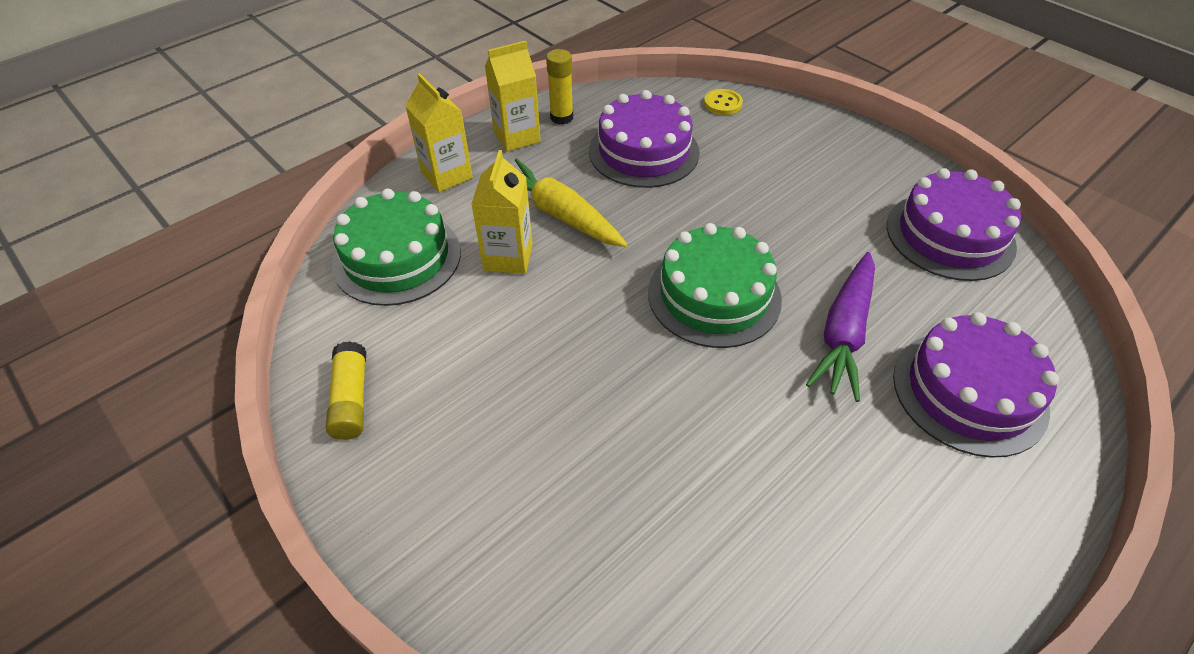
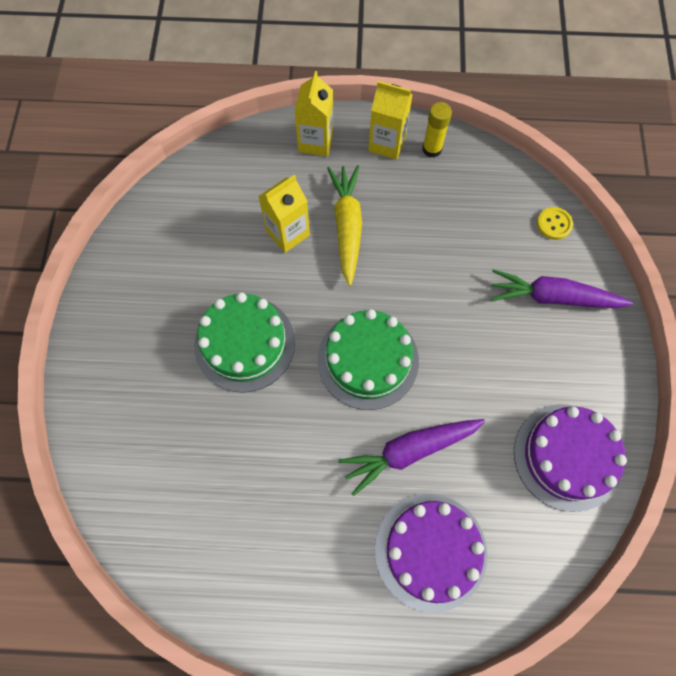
camera: 45 degrees right, 20 degrees up
(351, 399) = (132, 255): yellow glue stick -> none
(397, 258) = (232, 182): green cake -> green cake (244, 343)
(643, 151) = (451, 221): purple cake -> none
(788, 146) = (553, 297): none -> purple carrot

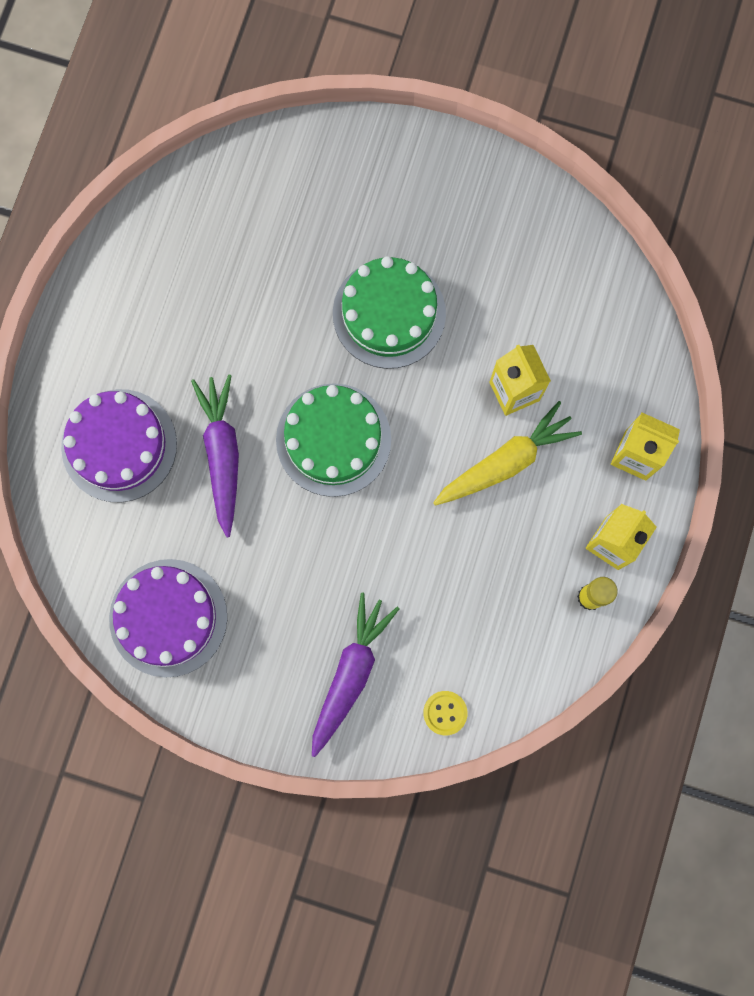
camera: 105 degrees right, 10 degrees up
(347, 226) = (506, 462): yellow carrot -> yellow carrot turned 45 degrees counterclockwise

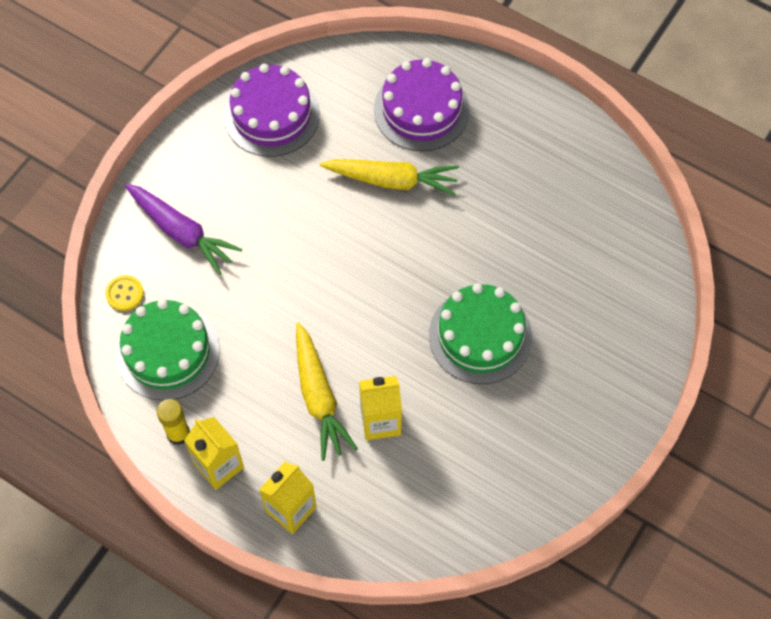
camera: 105 degrees right, 15 degrees down
(222, 454) = (392, 180): purple carrot -> yellow carrot
(333, 439) = (379, 265): green cake -> green cake (167, 352)

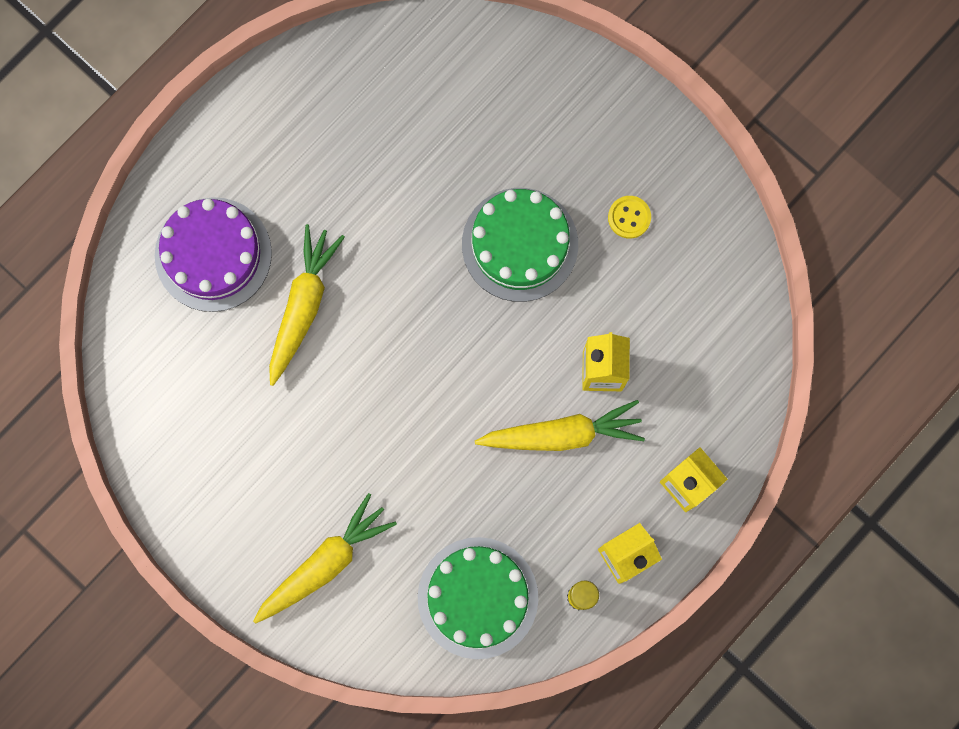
camera: 80 degrees left, 15 degrees up
(124, 294) = (394, 640): yellow button -> yellow button (629, 217)
(182, 232) = (325, 563): purple carrot -> yellow carrot
(271, 115) = (183, 434): purple cake -> none

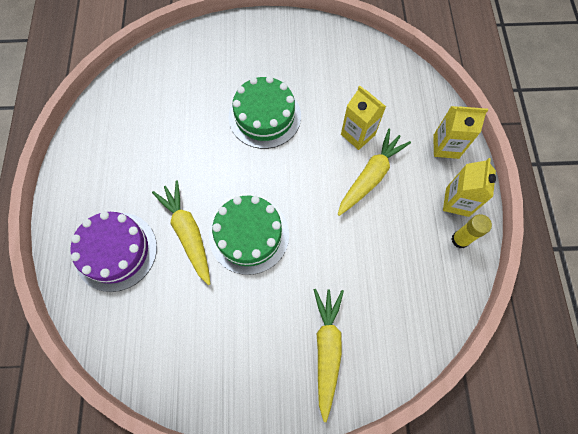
camera: 45 degrees left, 10 degrees down
(478, 597) = (417, 288): green cake -> green cake (249, 235)
(629, 217) = (300, 66): yellow button -> none

